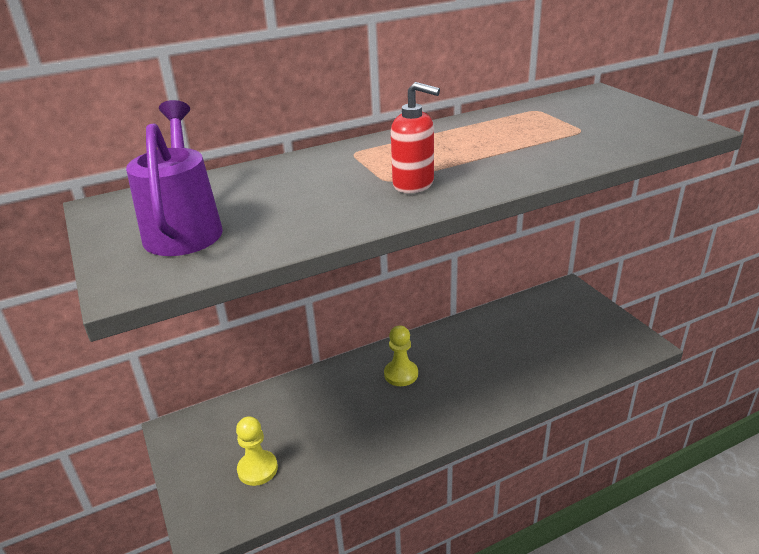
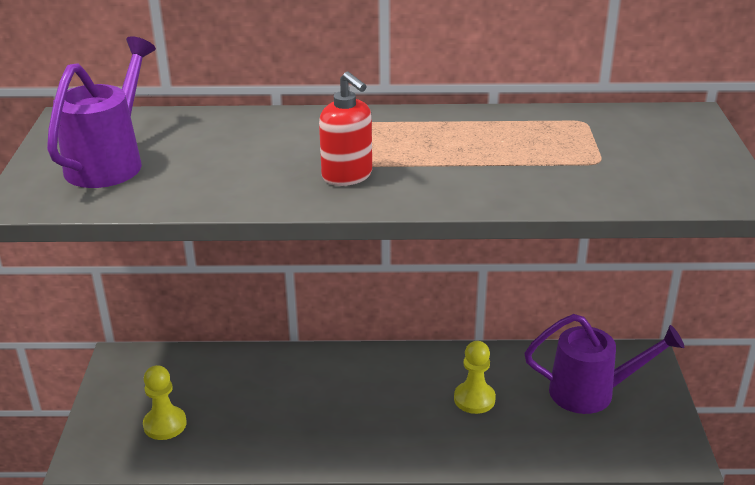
camera: 25 degrees right, 0 degrees up
(401, 374) = (368, 385): yellow pawn -> yellow pawn (474, 399)
(557, 324) = (591, 392): none -> purple watering can

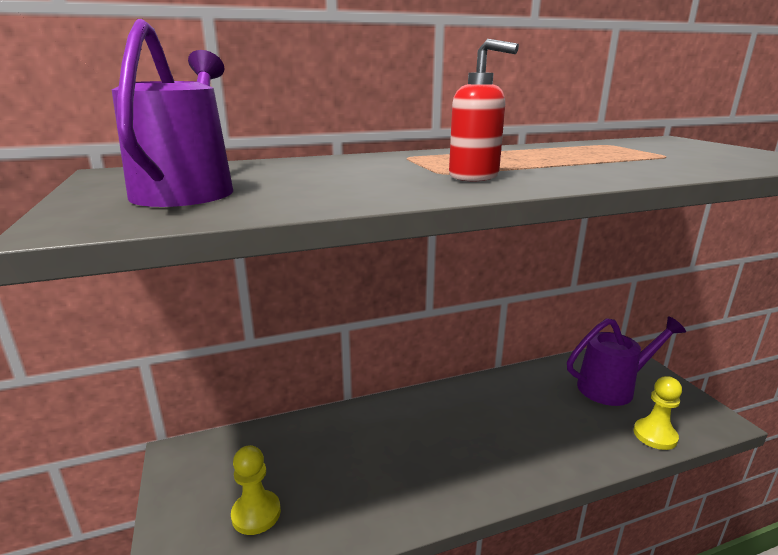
camera: 20 degrees left, 10 degrees down
(474, 399) = (533, 413): yellow pawn -> yellow pawn (655, 435)

